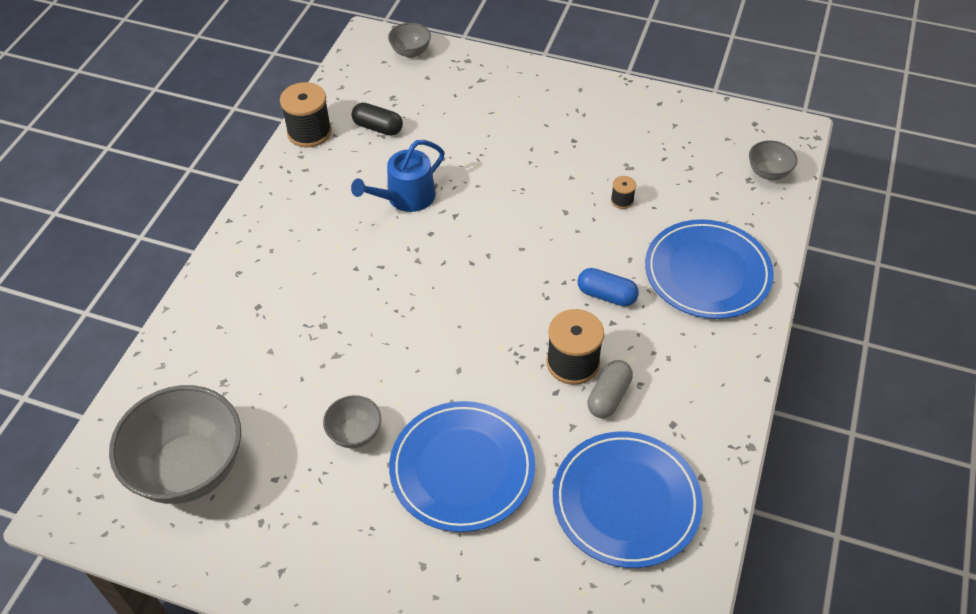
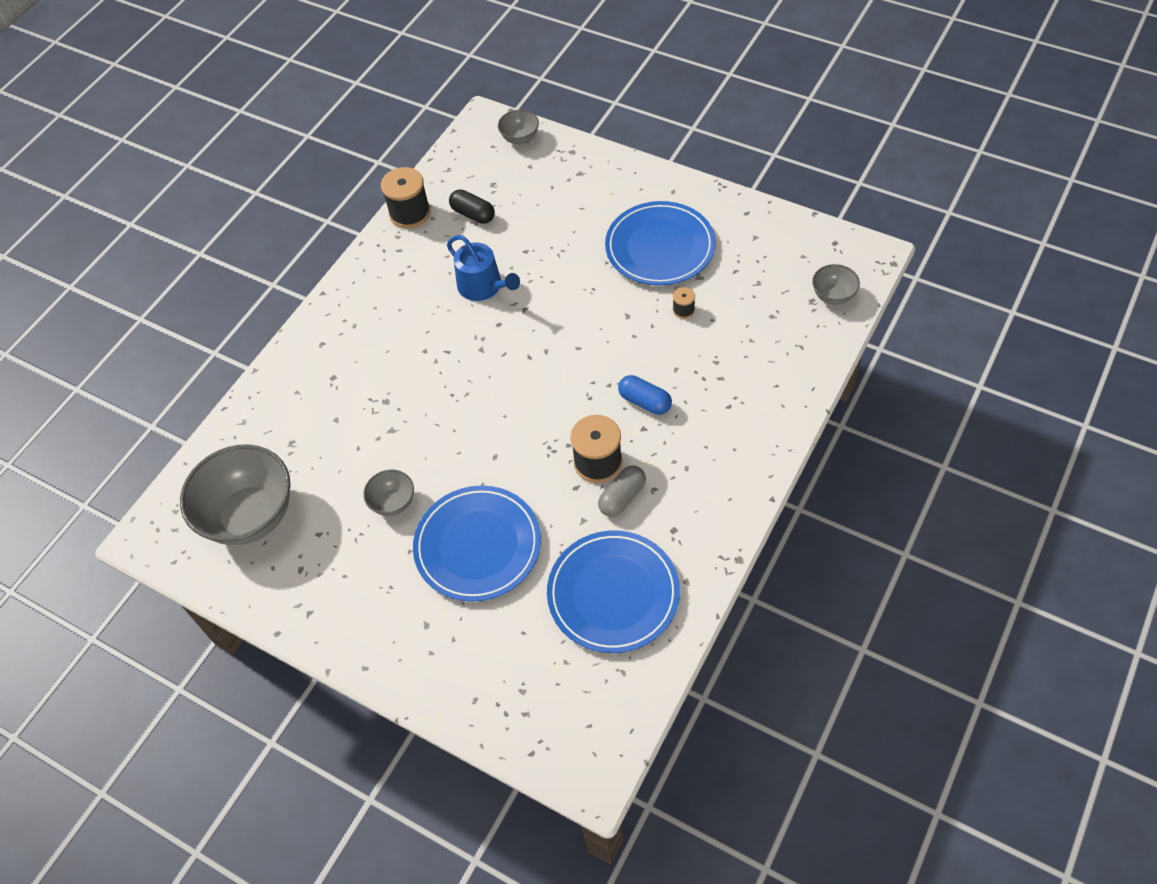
camera: 15 degrees right, 5 degrees up
(405, 197) = (483, 287): blue watering can -> blue watering can turned 105 degrees counterclockwise
(707, 273) = (745, 390): blue plate -> blue plate (660, 247)

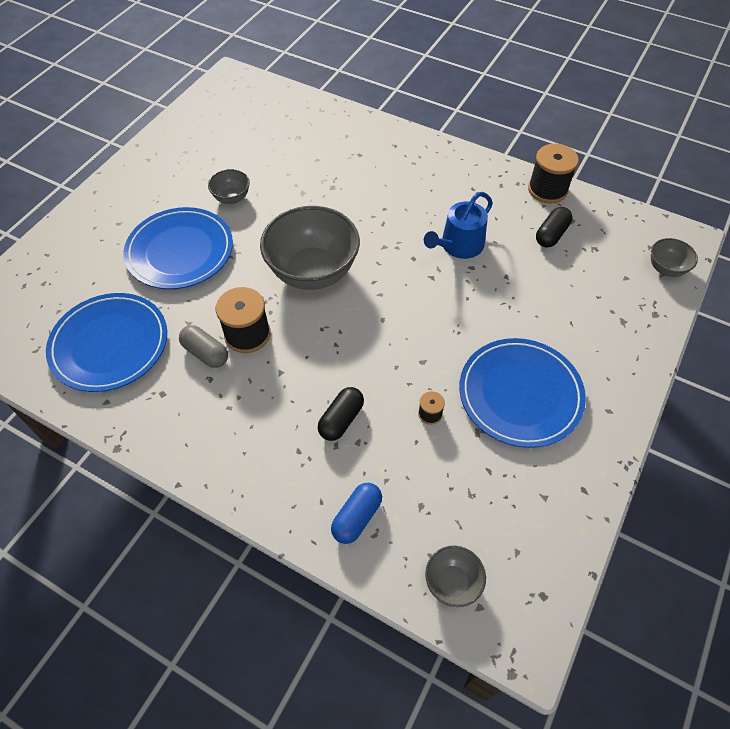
camera: 85 degrees right, 0 degrees up
(250, 516) = (236, 122): grey bowl -> grey bowl (313, 272)
(645, 402) = (312, 374): blue capsule -> blue capsule (357, 517)
(694, 375) = (341, 419): none -> black capsule

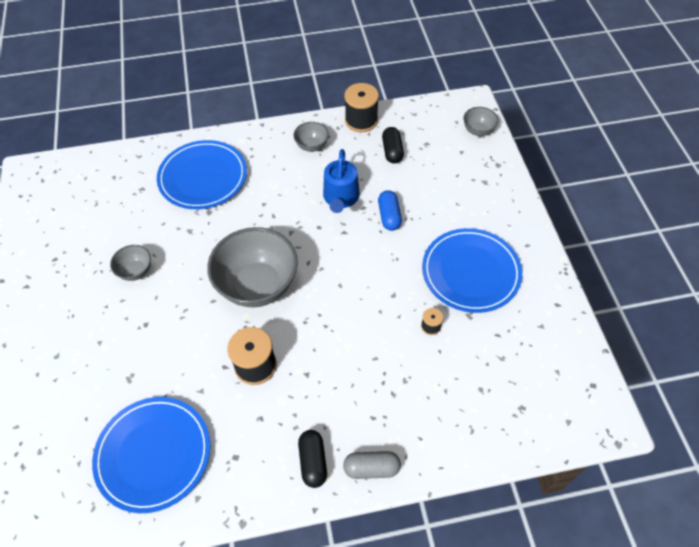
camera: 40 degrees left, 0 degrees up
(180, 251) = (136, 342): blue plate -> blue plate (203, 177)
(206, 353) = (238, 402): grey capsule -> grey capsule (371, 468)
(341, 419) = (380, 374): black capsule -> black capsule (313, 461)
(357, 517) = (451, 429): blue capsule -> blue capsule (389, 216)
(452, 582) = (541, 420): grey bowl -> grey bowl (312, 146)

